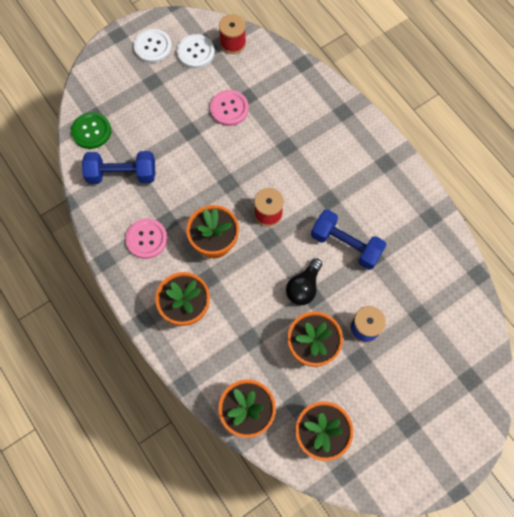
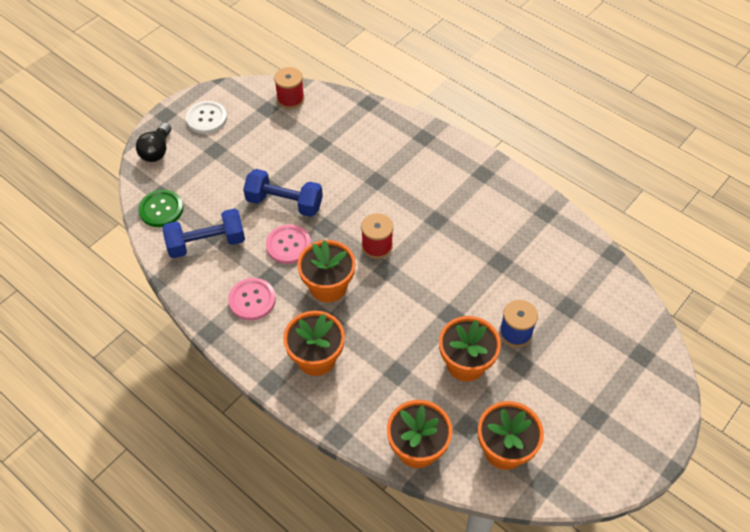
camera: 15 degrees left, 15 degrees down
(196, 52) = (254, 114): white button -> none
(229, 108) = (305, 158): pink button -> pink button (288, 245)
(304, 287) = (437, 308): black light bulb -> black light bulb (157, 151)
(346, 245) = (468, 257): blue dumbbell -> blue dumbbell (284, 203)

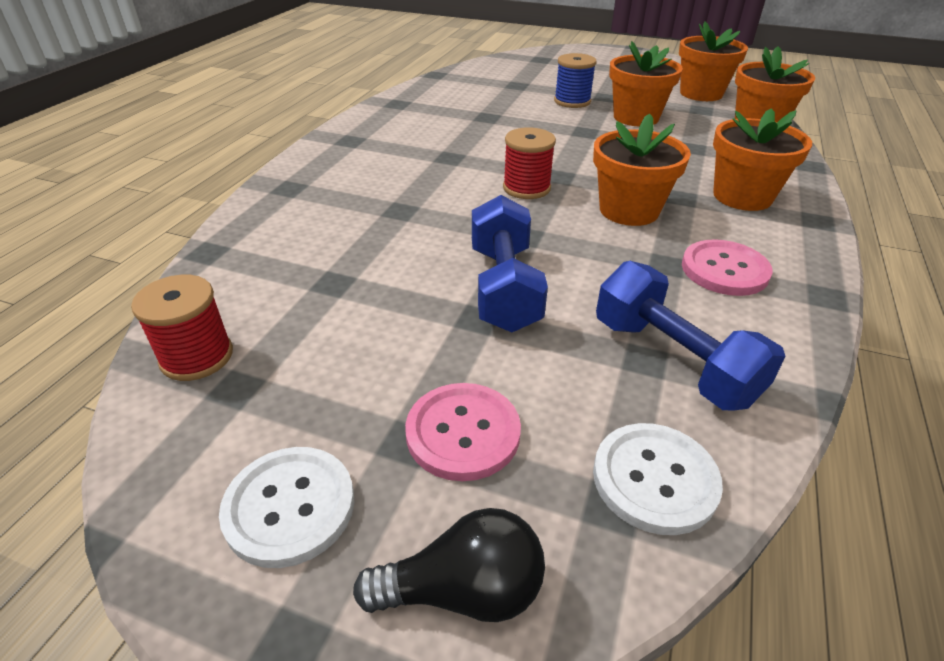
camera: 110 degrees left, 15 degrees down
(161, 209) = (654, 479): green button -> white button
(288, 245) = (590, 261): pink button -> pink button (463, 433)

